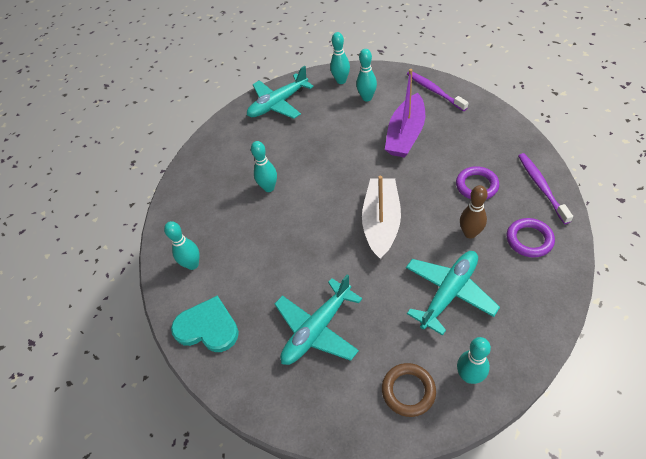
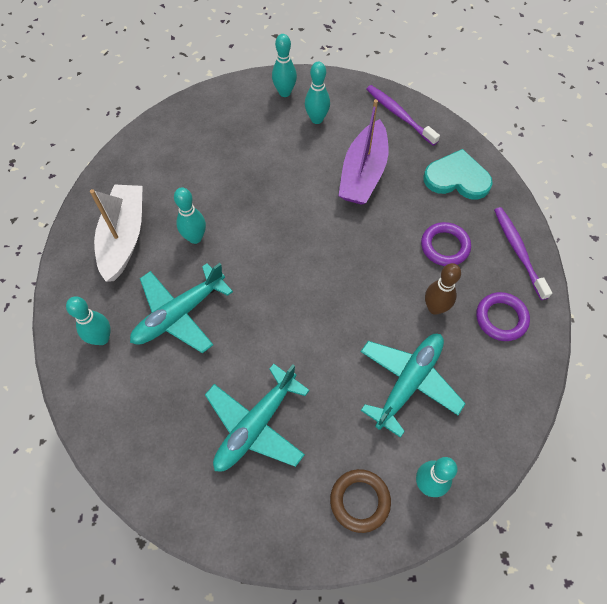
camera: 10 degrees left, 10 degrees up
(207, 327) = (123, 420): turquoise heart -> turquoise heart (457, 178)
(278, 104) = (205, 120): turquoise plane -> turquoise plane (179, 314)
(381, 222) = (332, 290): white boat -> white boat (124, 237)

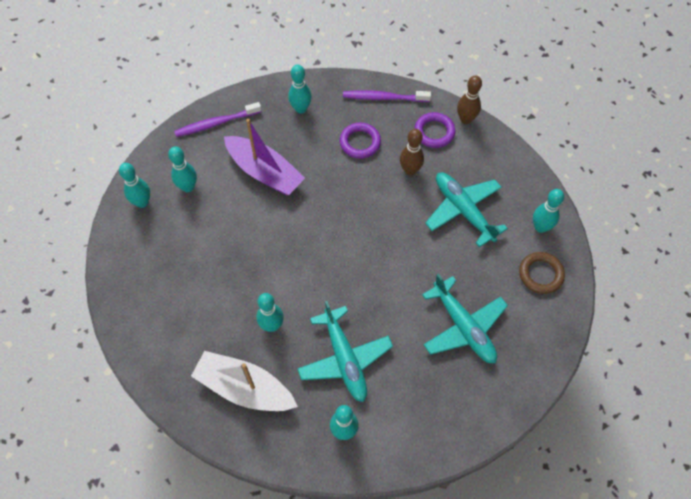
camera: 70 degrees left, 0 degrees up
(457, 178) = (301, 109): turquoise heart -> turquoise bowling pin
(540, 349) = (466, 119): none -> brown bowling pin

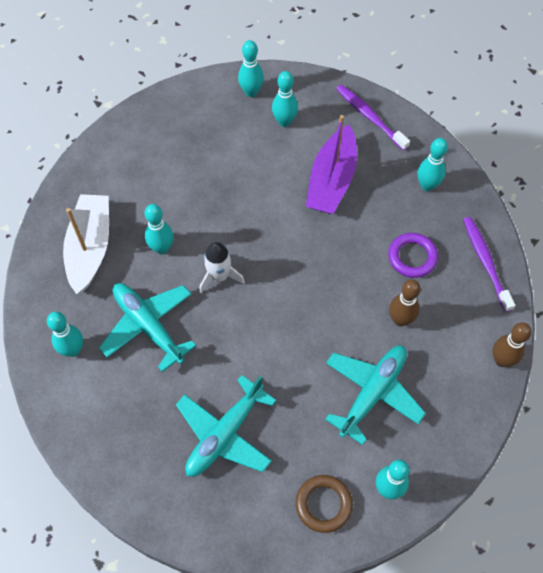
camera: 70 degrees right, 0 degrees up
(319, 287) = (219, 276): none -> white rocket
(345, 359) = (148, 326): turquoise plane -> turquoise plane turned 90 degrees clockwise
(434, 132) = (465, 330): purple ring -> none

